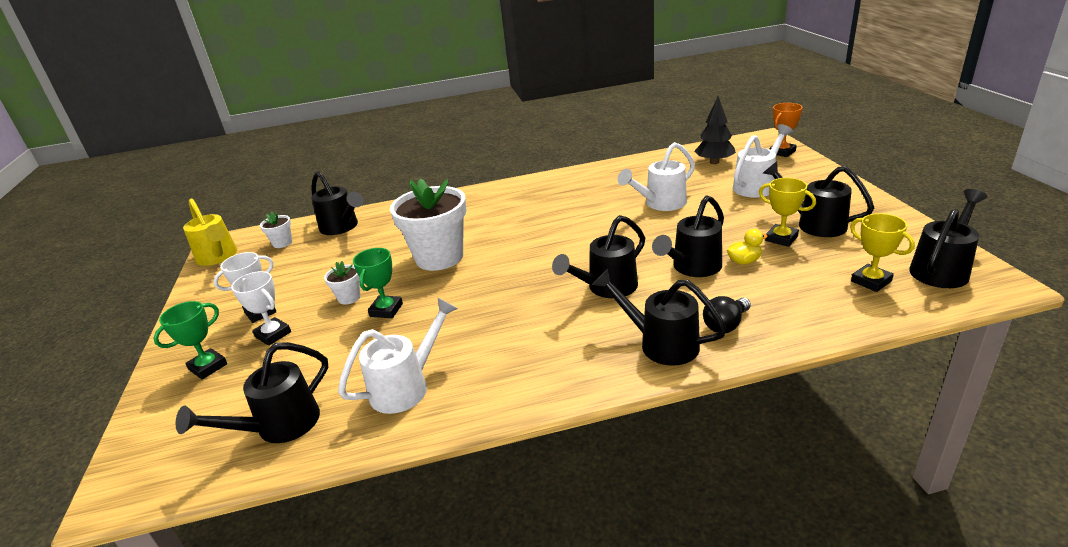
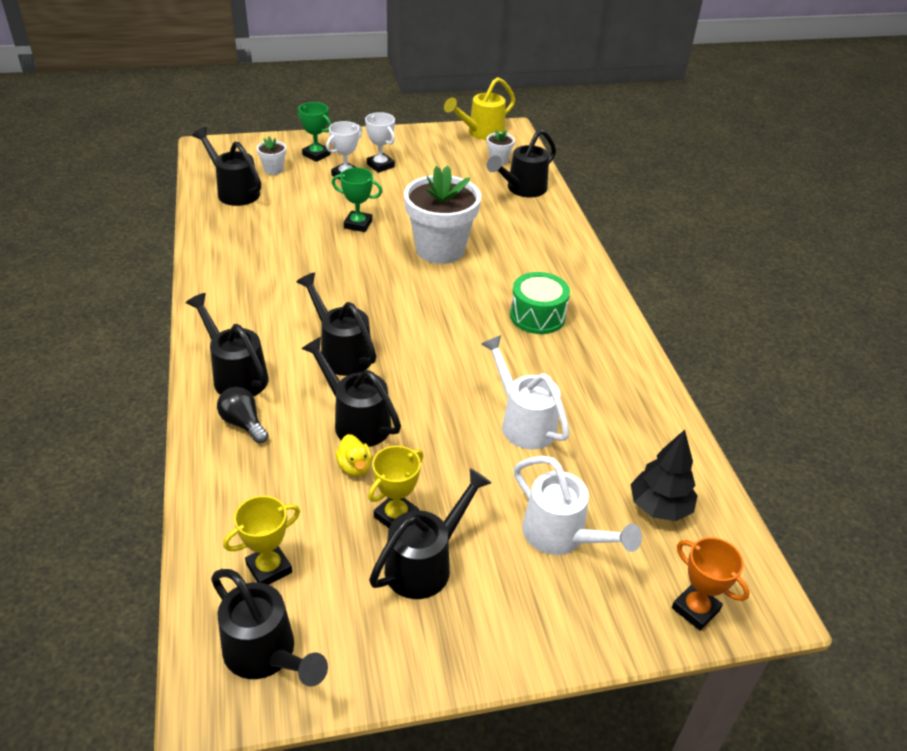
camera: 85 degrees right, 10 degrees up
(349, 297) = (386, 204): white flower pot -> white flower pot (273, 169)
(406, 386) = (249, 239): white watering can -> none
(536, 207) = (537, 316): none -> green drum
(661, 343) = (236, 375): black watering can -> black watering can turned 75 degrees counterclockwise

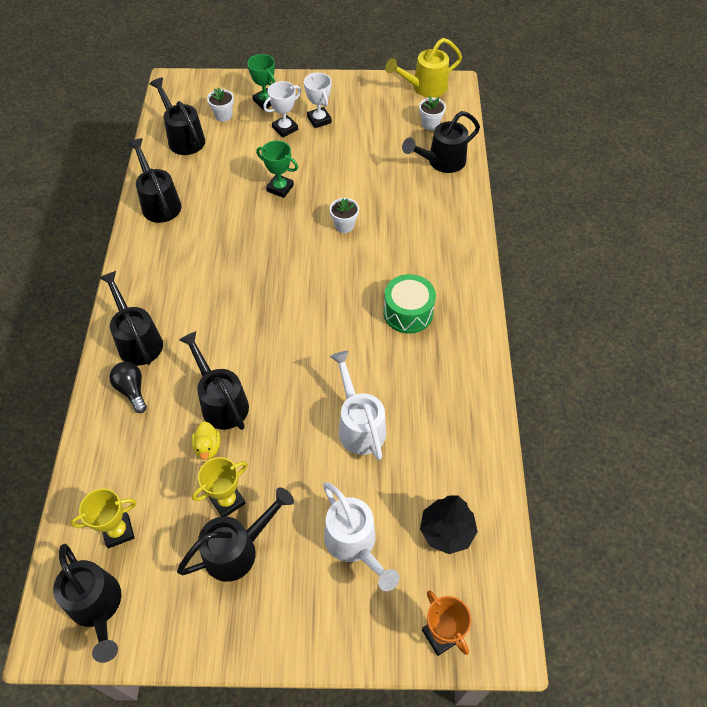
camera: 15 degrees right, 15 degrees up
(341, 353) = (228, 329): black watering can -> black watering can (159, 203)
(440, 249) = (344, 225): white flower pot -> white flower pot, size x0.43

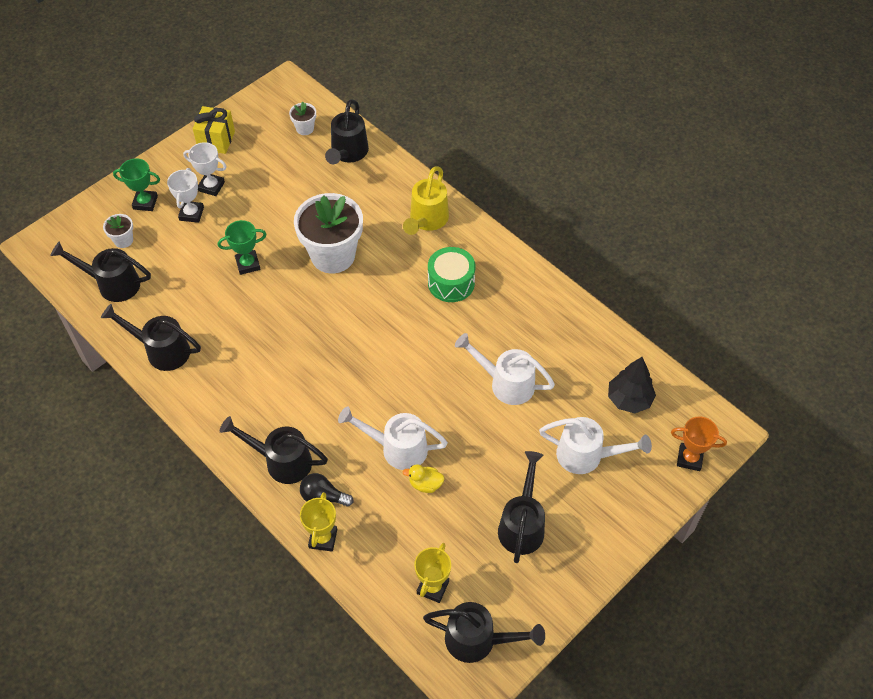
camera: 45 degrees left, 0 degrees up
(208, 447) = (425, 484): yellow duck -> yellow duck turned 150 degrees clockwise
(221, 402) = (397, 448): black watering can -> white watering can
(227, 501) = (480, 503): yellow trophy -> yellow trophy (323, 538)
(344, 225) = (333, 255): white flower pot -> white flower pot, size x2.30
(359, 92) = (216, 140): none -> yellow gift
(425, 88) = (266, 101): yellow watering can -> yellow watering can (427, 220)

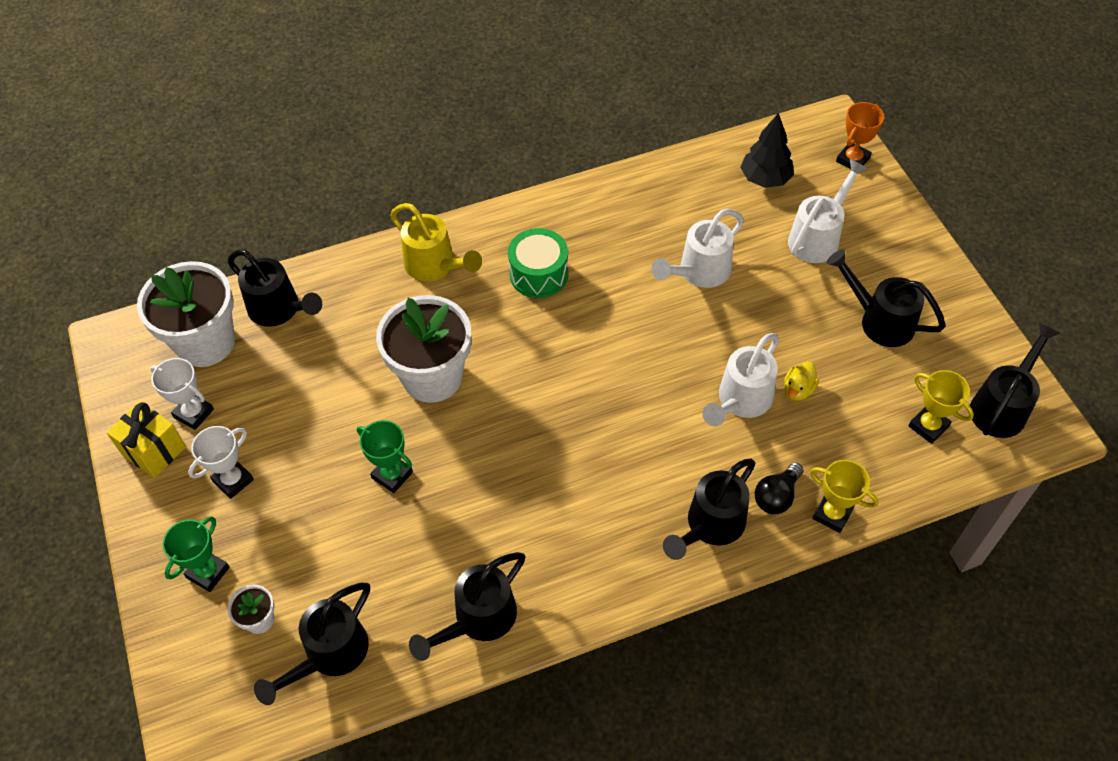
camera: 65 degrees left, 0 degrees up
(191, 214) = (265, 518): white trophy -> white trophy (193, 413)
(248, 264) = (392, 475): green trophy -> green trophy turned 60 degrees counterclockwise
(305, 128) = (205, 342): white flower pot -> white flower pot, size x2.30

